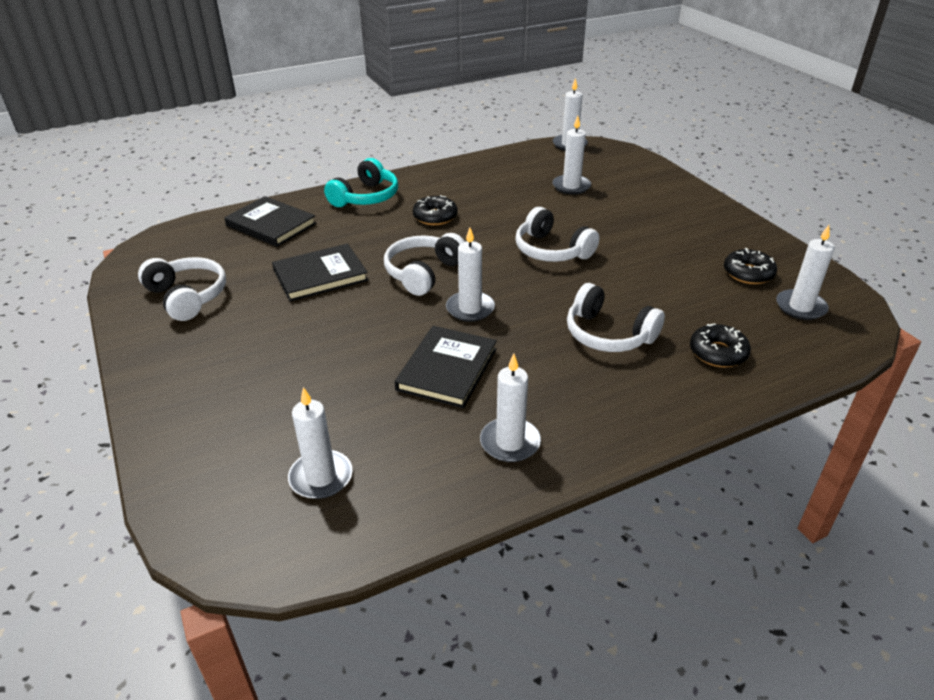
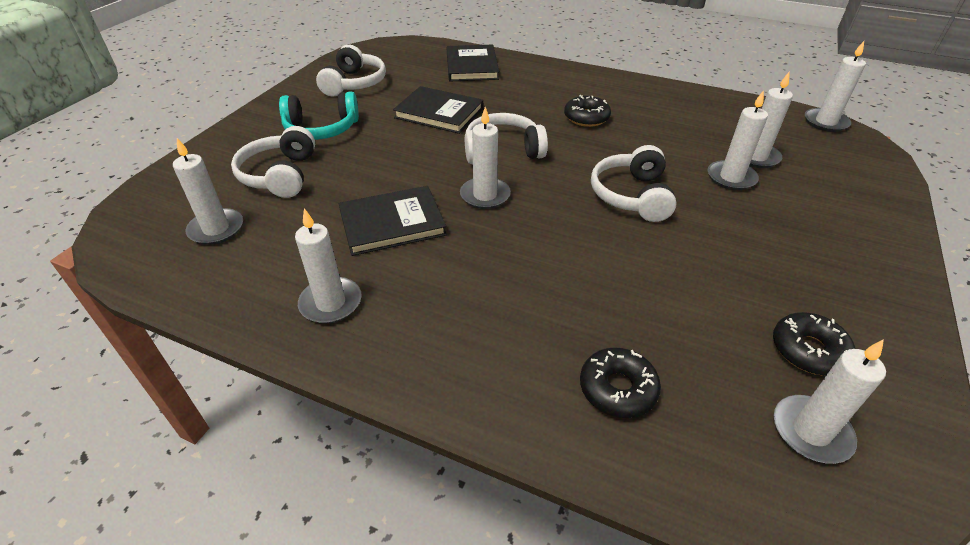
camera: 50 degrees right, 5 degrees up
(366, 197) = (563, 79): turquoise headphones -> turquoise headphones (321, 129)
(580, 206) = (731, 178): none -> white candle
(608, 334) = (548, 291): white headphones -> white headphones (280, 175)

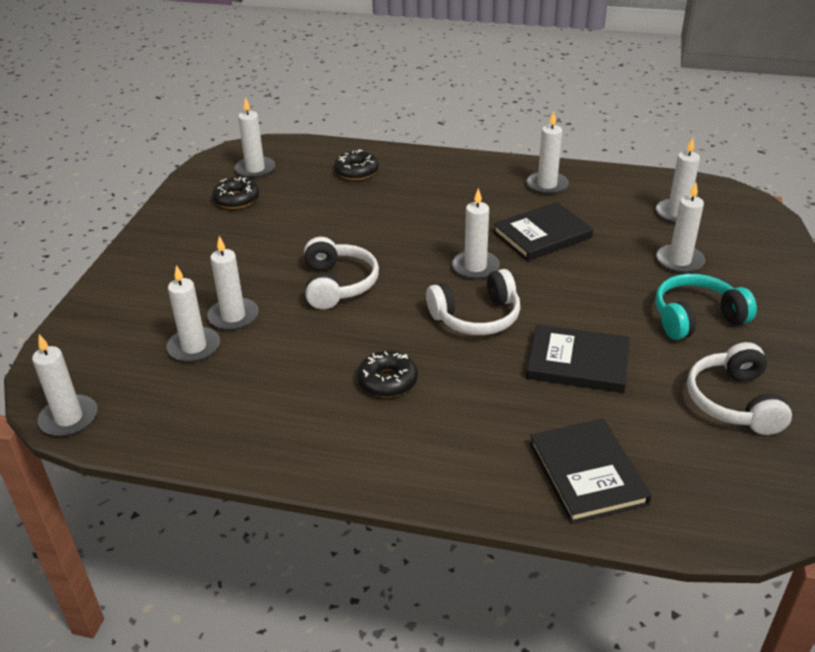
camera: 170 degrees right, 5 degrees down
(280, 175) = (679, 261): white headphones -> white candle

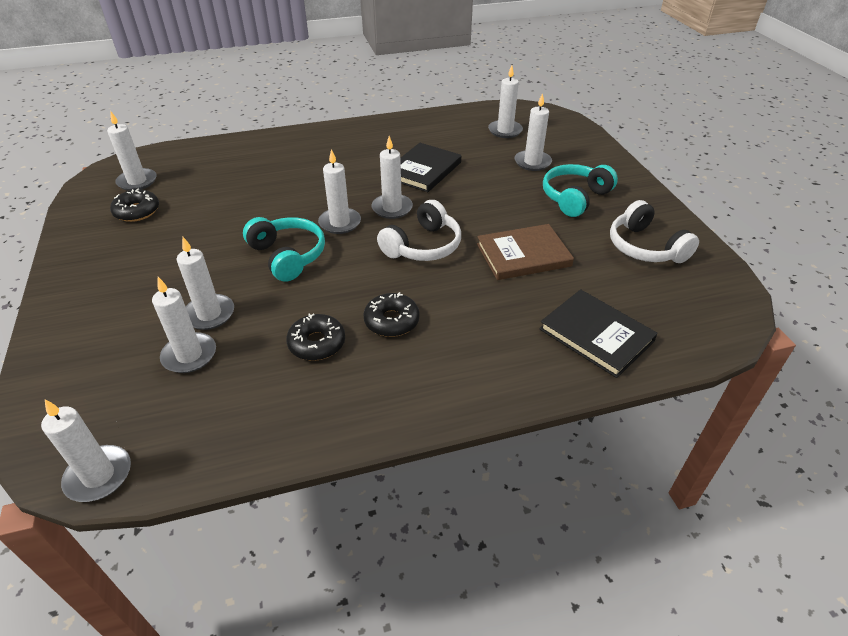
camera: 30 degrees left, 5 degrees up
(338, 284) = (288, 256): white headphones -> turquoise headphones
(356, 171) = (235, 161): black donut -> black donut (317, 343)
(547, 185) = (398, 134): white candle -> white candle (340, 223)
(578, 362) = (523, 255): black book -> brown book

